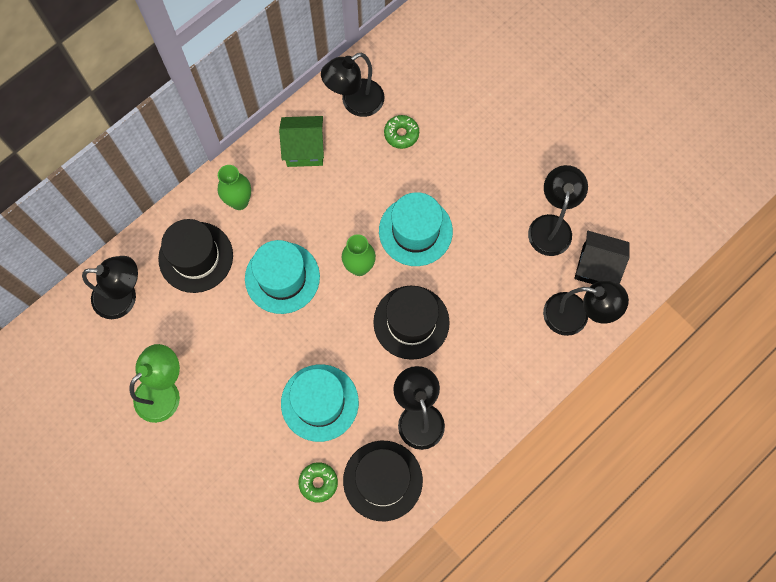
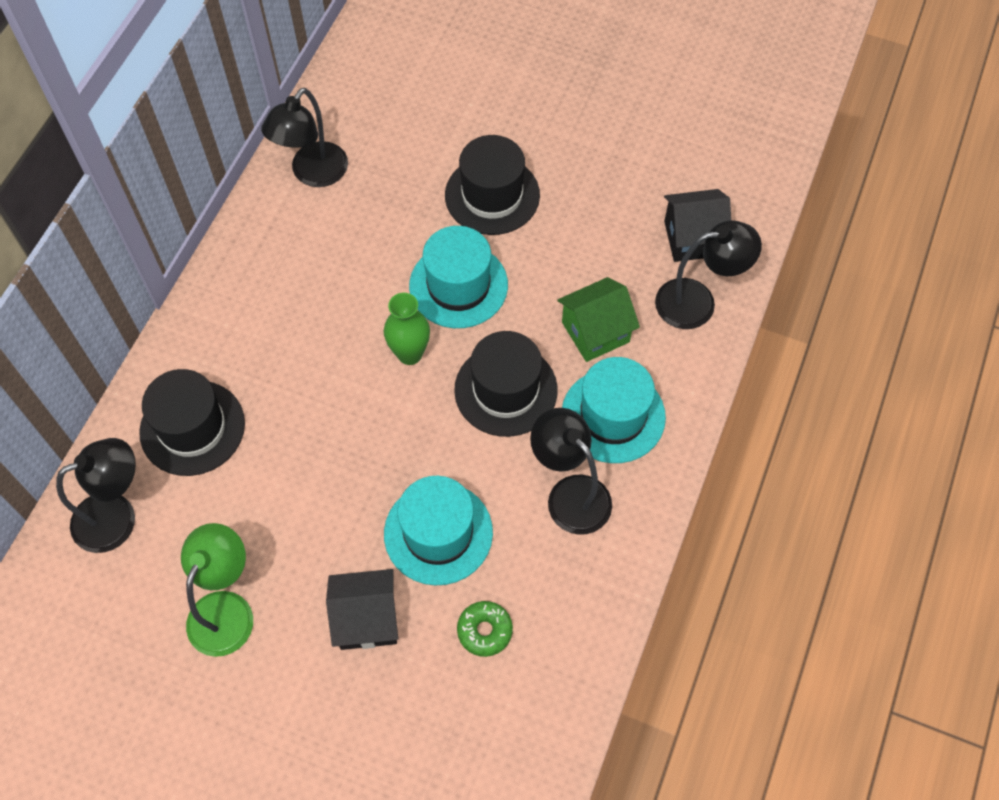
camera: 25 degrees left, 10 degrees down
(239, 201) = (219, 340): green vase -> none
(248, 439) = (367, 619): none -> black house
(282, 277) = (317, 406): turquoise hat -> turquoise hat (613, 415)
(304, 149) = (275, 248): green house -> green house (595, 332)
(382, 480) = (565, 591): black hat -> black hat (492, 195)
(401, 134) = (387, 186): green donut -> none
(551, 226) = (616, 215): black lamp -> none

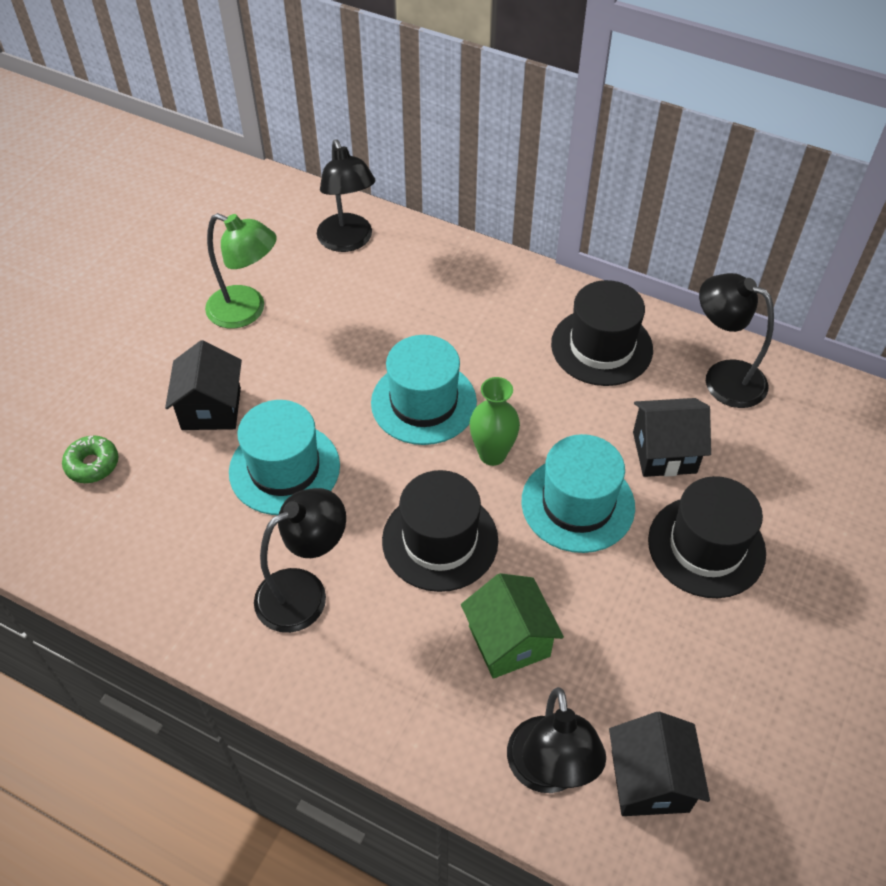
camera: 95 degrees right, 10 degrees down
(192, 428) = (426, 287): black hat -> black hat (601, 347)
(399, 221) = (664, 452): none -> black house
(484, 631) = (173, 501): green donut -> green donut (92, 464)
(613, 415) = (394, 648): turquoise hat -> turquoise hat (423, 402)

